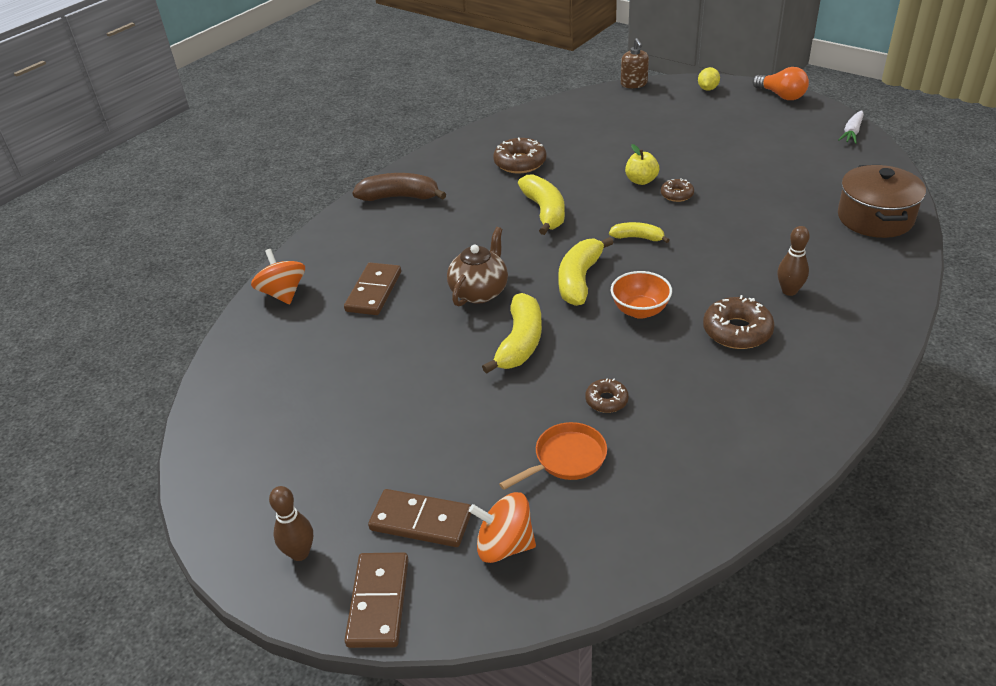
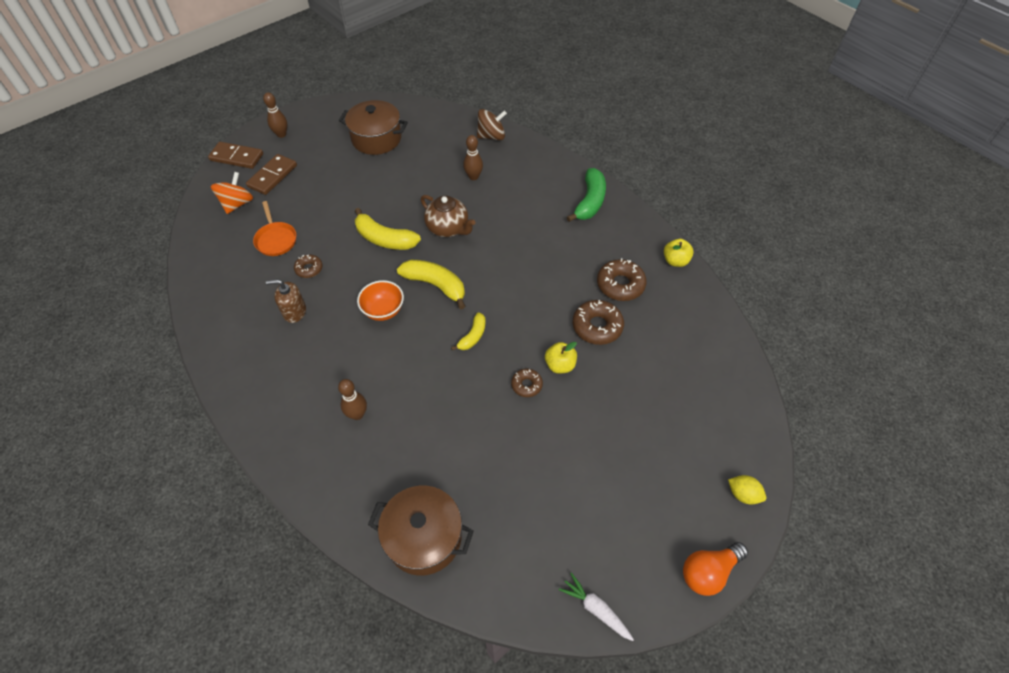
camera: 100 degrees right, 15 degrees up
(283, 293) = (491, 136): orange spinning top -> brown spinning top
(300, 413) = (376, 139): none -> brown pot
(374, 291) = (473, 177): brown domino -> brown bowling pin
(399, 197) = (590, 202): brown banana -> green banana
(474, 138) = (675, 261): none -> yellow apple
(544, 211) = (535, 285): yellow banana -> none
(634, 84) = (769, 421): brown soap dispenser -> brown soap dispenser (294, 312)
(737, 331) = (332, 361): brown donut -> brown donut (597, 326)

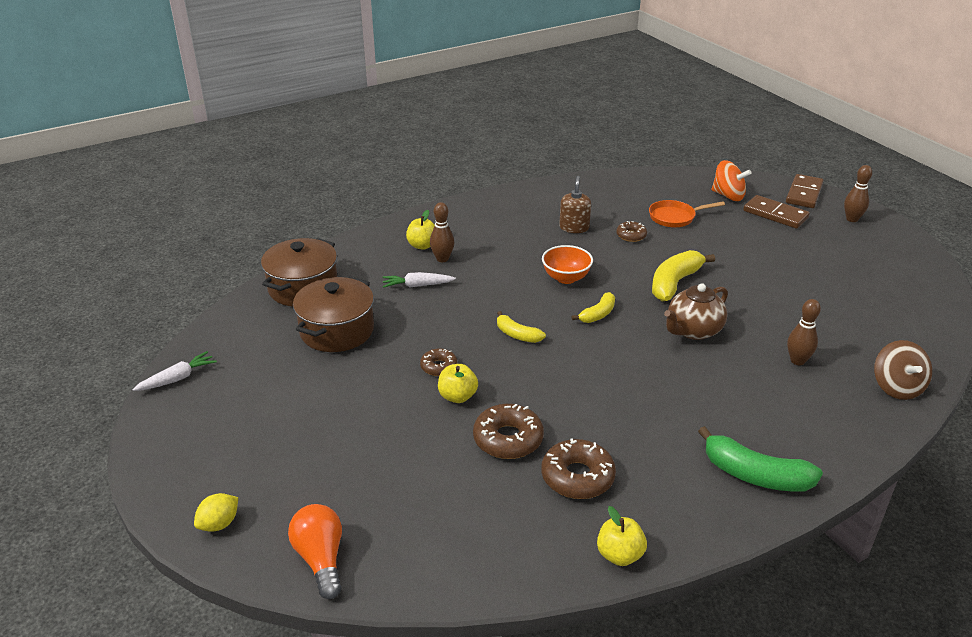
camera: 100 degrees right, 20 degrees down
(332, 438) = (422, 245): none -> yellow apple
(376, 139) = (861, 284): brown pot -> brown pot (337, 331)
(407, 427) = (417, 285): none -> white carrot
(435, 285) = (598, 314): yellow banana -> yellow banana, size x0.59
(708, 572) = (156, 467): orange light bulb -> orange light bulb (321, 559)

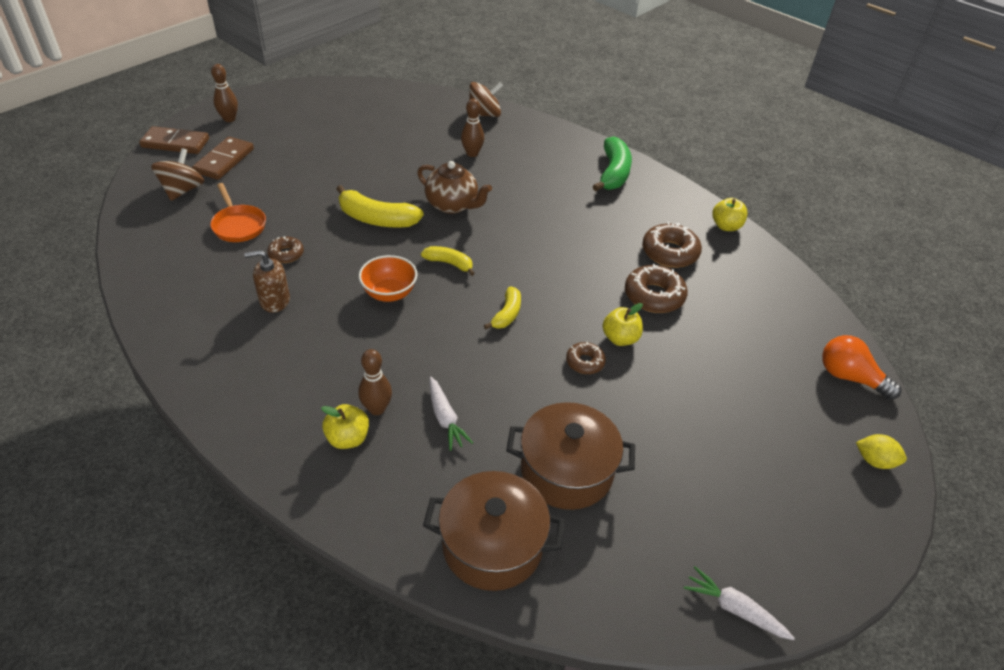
camera: 110 degrees left, 10 degrees up
(321, 559) = (849, 377): orange light bulb -> orange light bulb turned 75 degrees clockwise
(728, 196) = (182, 190): orange spinning top -> brown spinning top

